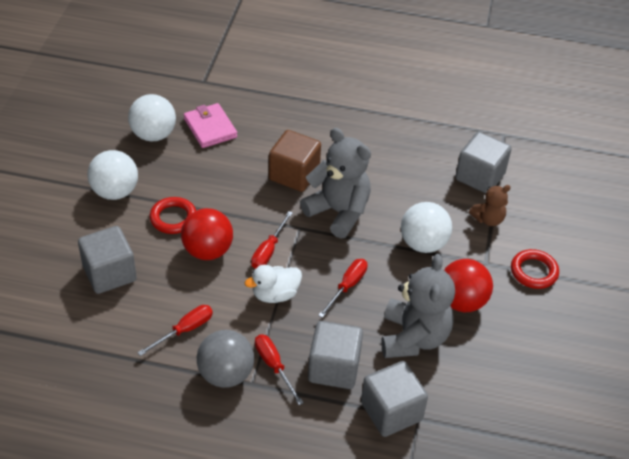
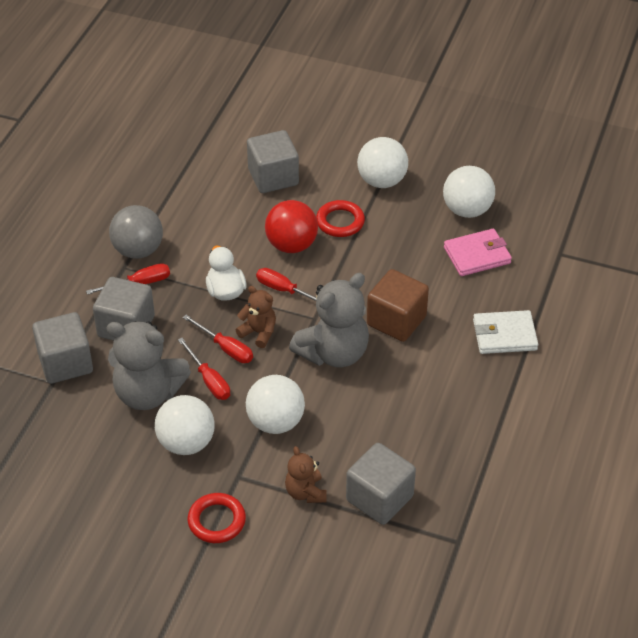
camera: 100 degrees right, 0 degrees up
(184, 330) = (195, 225): red screwdriver -> red screwdriver (209, 380)
(299, 112) = (504, 335): none -> white wallet
(324, 265) = (259, 332): none -> brown teddy bear
(461, 302) = (186, 443): red ball -> white ball

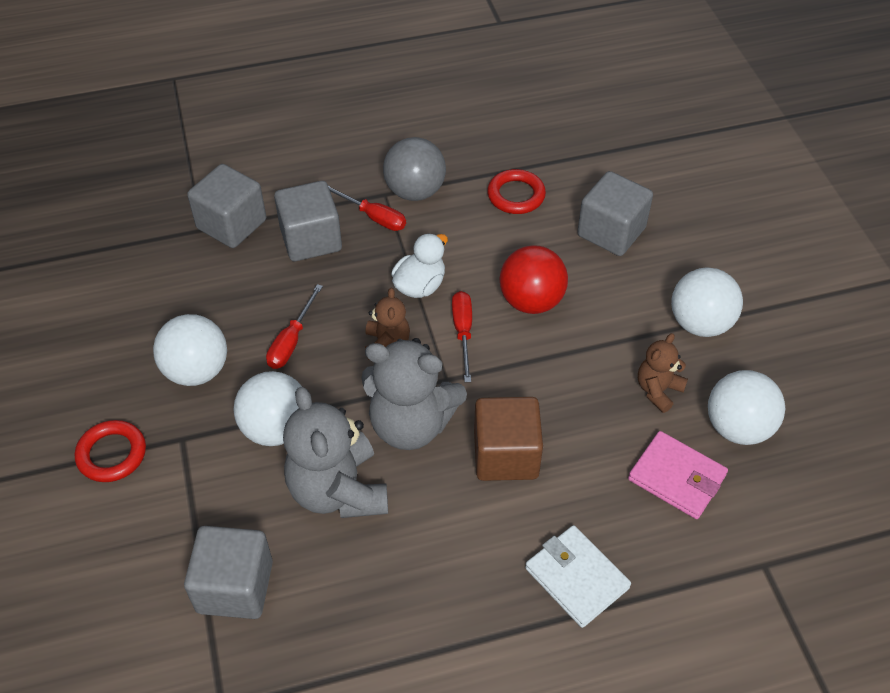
camera: 55 degrees right, 5 degrees up
(148, 393) = (239, 304): grey teddy bear -> grey teddy bear (338, 490)
(225, 348) = (344, 329): red screwdriver -> none
(305, 492) = (198, 511): brown teddy bear -> brown teddy bear (658, 390)
(340, 222) = (603, 322): red ring -> red ring (516, 195)

